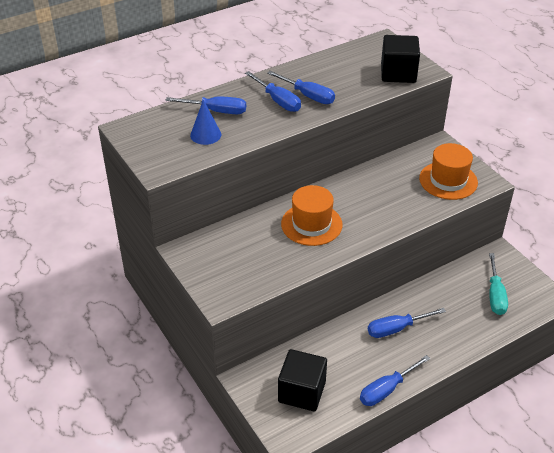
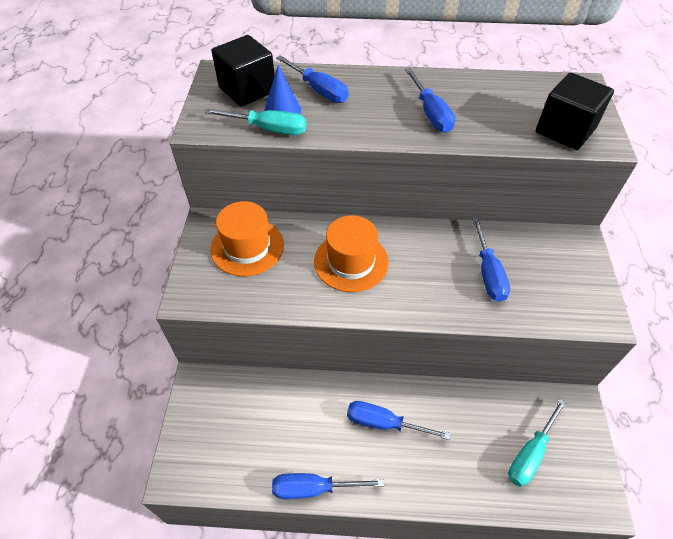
camera: 35 degrees right, 10 degrees up
(211, 151) = (269, 129): none -> turquoise screwdriver
(278, 101) = (392, 106): blue screwdriver -> blue screwdriver (488, 273)
(302, 392) = (233, 431): black cube -> black cube (247, 90)
(448, 180) = (552, 290): orange hat -> orange hat (247, 247)

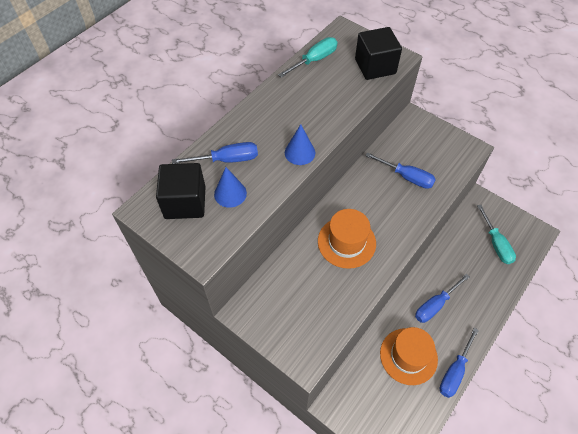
camera: 55 degrees left, 5 degrees up
(247, 247) = (287, 297): orange hat -> orange hat (408, 356)
(269, 129) = (245, 213): turquoise screwdriver -> turquoise screwdriver (315, 60)
(378, 130) = (300, 152): none -> blue cone
(431, 114) = (307, 116): blue screwdriver -> none

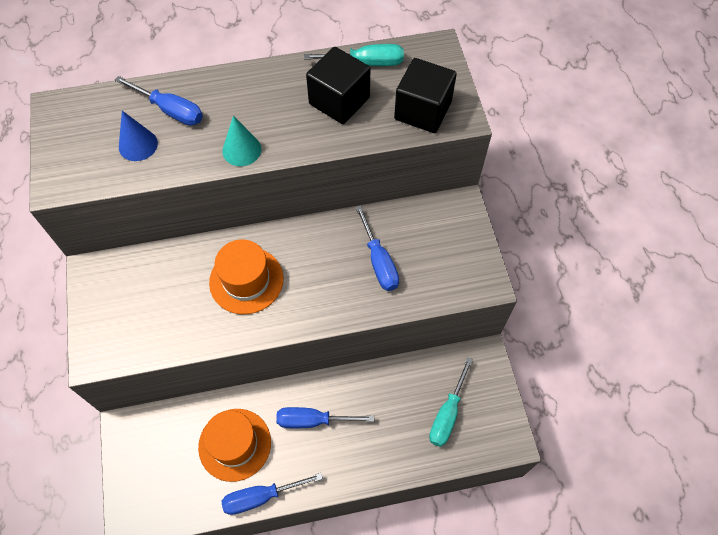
camera: 40 degrees right, 5 degrees up
(185, 202) = (94, 125): black cube -> black cube (339, 101)
(300, 152) = (241, 150): blue cone -> turquoise cone

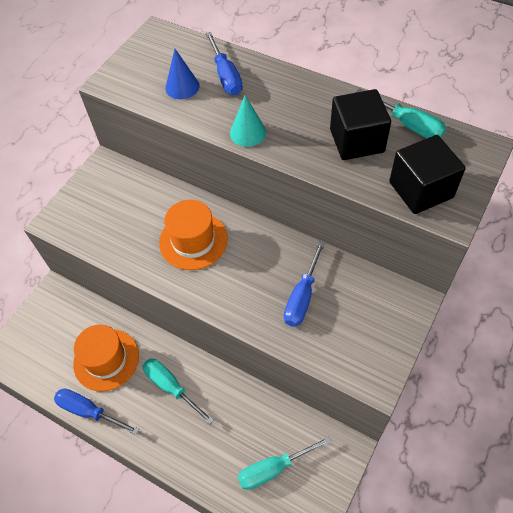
camera: 45 degrees right, 5 degrees down
(312, 420) = (171, 387): blue screwdriver -> turquoise screwdriver

